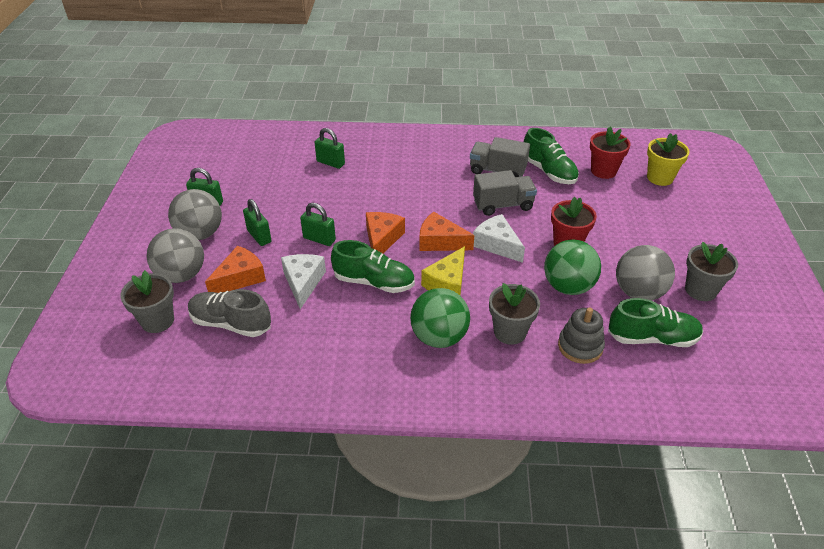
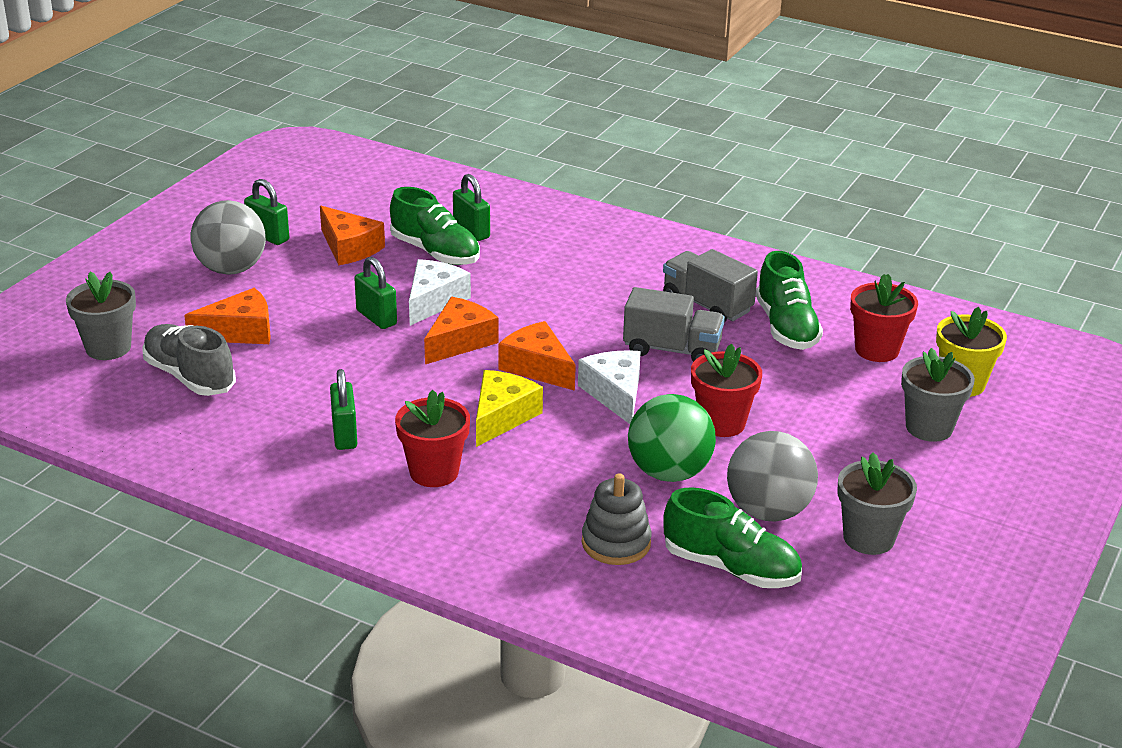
camera: 25 degrees right, 10 degrees down
(181, 275) = (173, 308): grey ball -> none
(259, 236) = (302, 292): green padlock -> green padlock (345, 435)
(265, 196) = (349, 248): none -> orange cheese
(303, 282) = (314, 360): white cheese -> white cheese (434, 301)
(374, 282) = (405, 387): green shoe -> green shoe (435, 252)
(439, 337) = (434, 472): green ball -> red flower pot
(447, 283) = (502, 417): yellow cheese -> yellow cheese turned 150 degrees clockwise
(510, 332) = (534, 496): grey flower pot -> grey flower pot (929, 427)

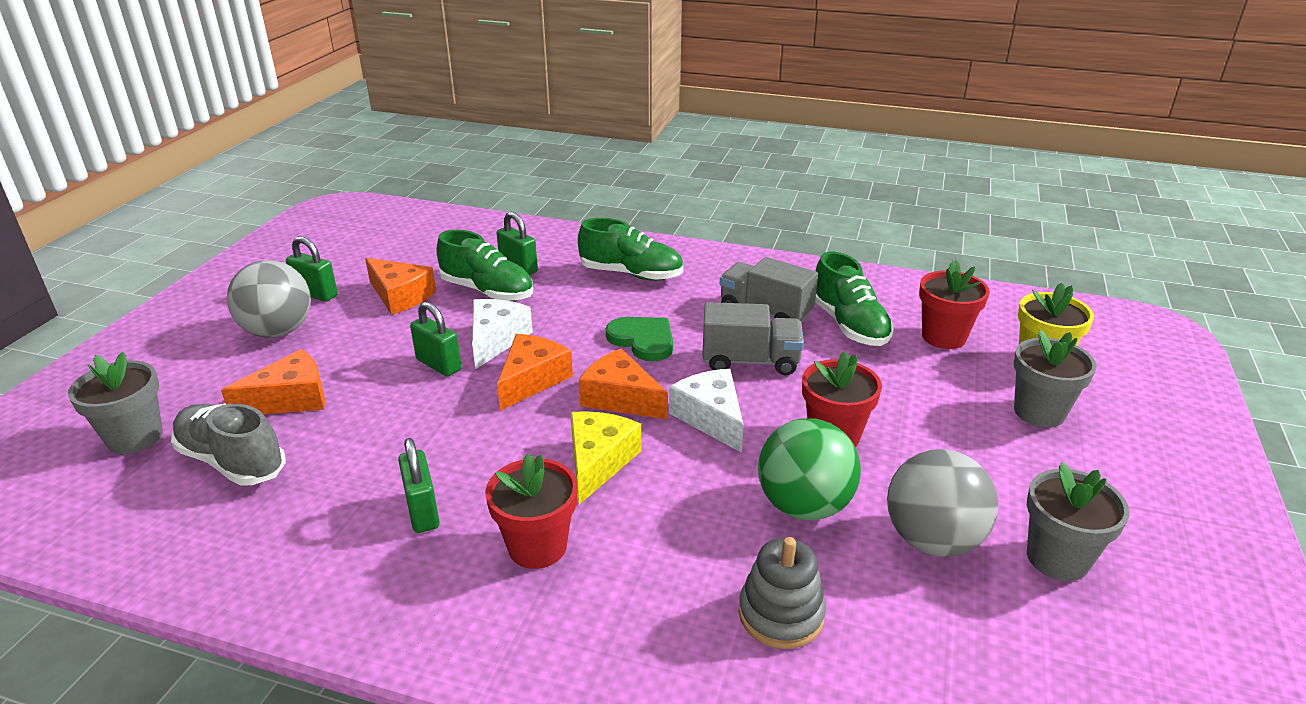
camera: 10 degrees left, 0 degrees up
(575, 318) = (643, 340): none -> green heart
(731, 568) = (928, 628): green shoe -> green shoe (631, 274)

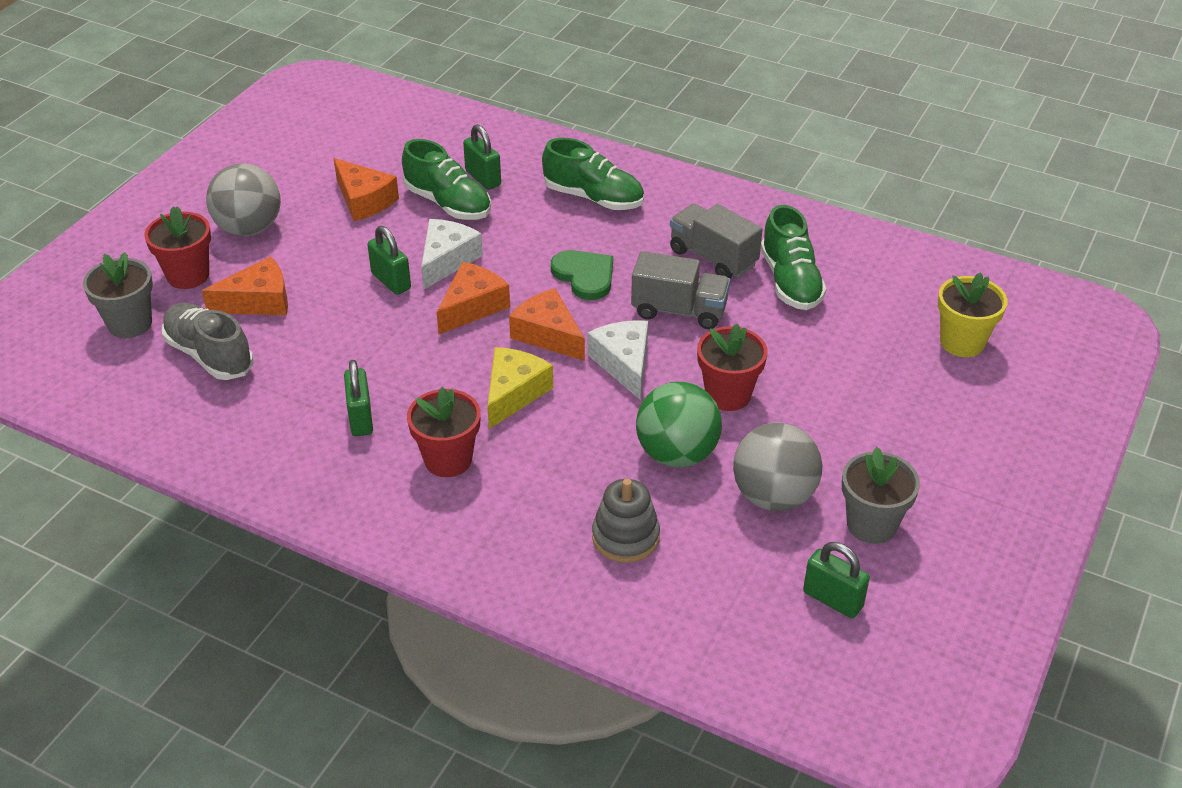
camera: 10 degrees right, 10 degrees up
(316, 294) = (285, 189): green padlock -> green padlock (833, 599)
(943, 337) = (878, 305): red flower pot -> red flower pot (188, 275)
(1039, 412) = (930, 394): grey flower pot -> none

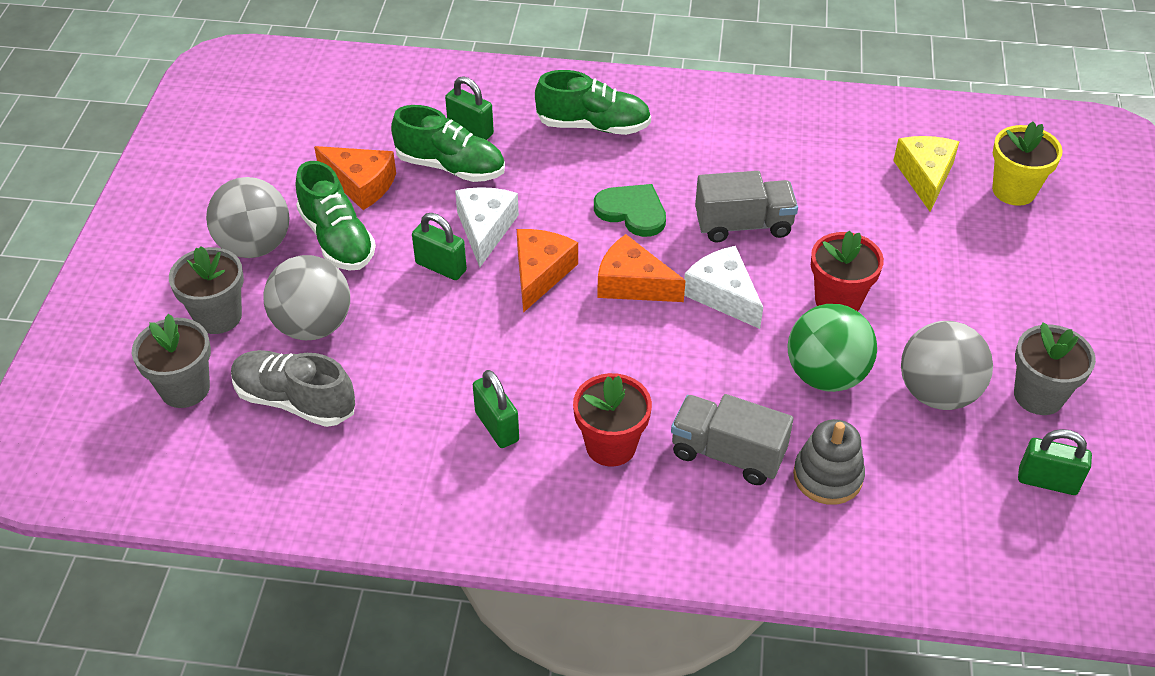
camera: 20 degrees left, 5 degrees up
(188, 275) = (218, 316): red flower pot -> grey flower pot
(258, 301) = (313, 326): orange cheese -> grey ball
(514, 393) = (635, 356): yellow cheese -> yellow cheese (925, 176)
(713, 258) = (743, 161): grey truck -> grey truck (727, 454)
(790, 281) = (828, 168): green shoe -> green shoe (337, 239)

